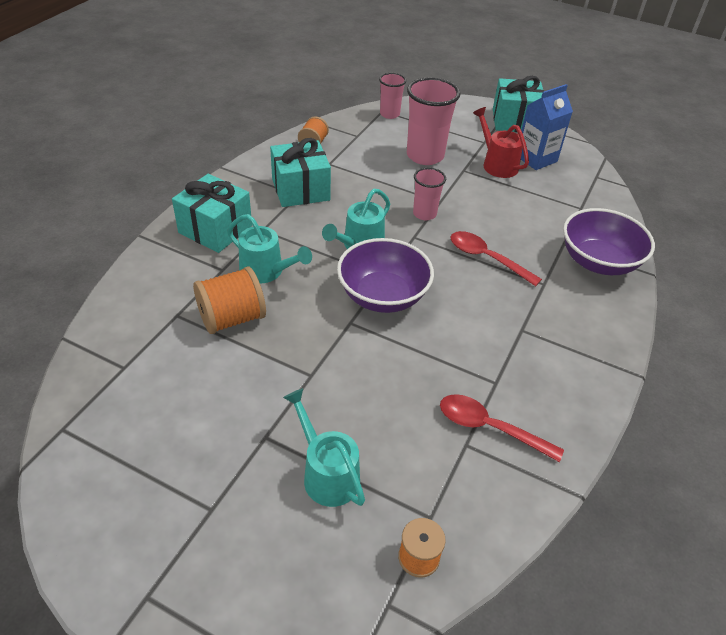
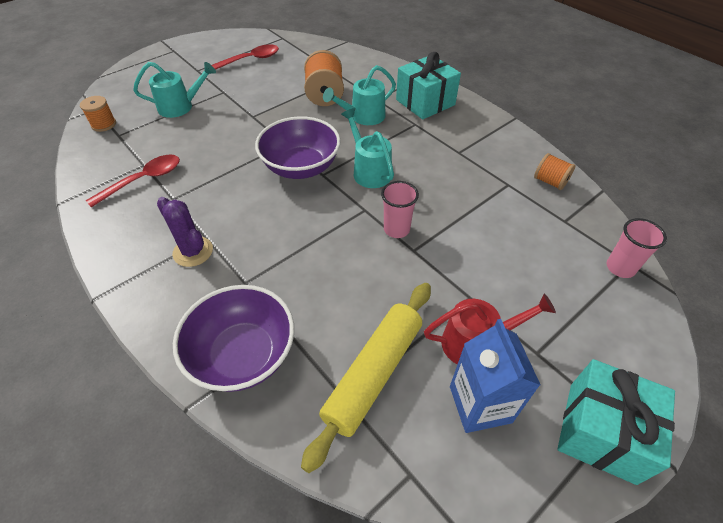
camera: 115 degrees right, 5 degrees up
(300, 190) = (466, 155): turquoise gift -> none
(425, 156) = (510, 269): pink cup -> none
(486, 258) = (306, 252): red spoon -> red spoon (250, 60)
(543, 331) = (193, 251): none -> purple cactus
(555, 200) = (373, 373): none -> yellow rolling pin

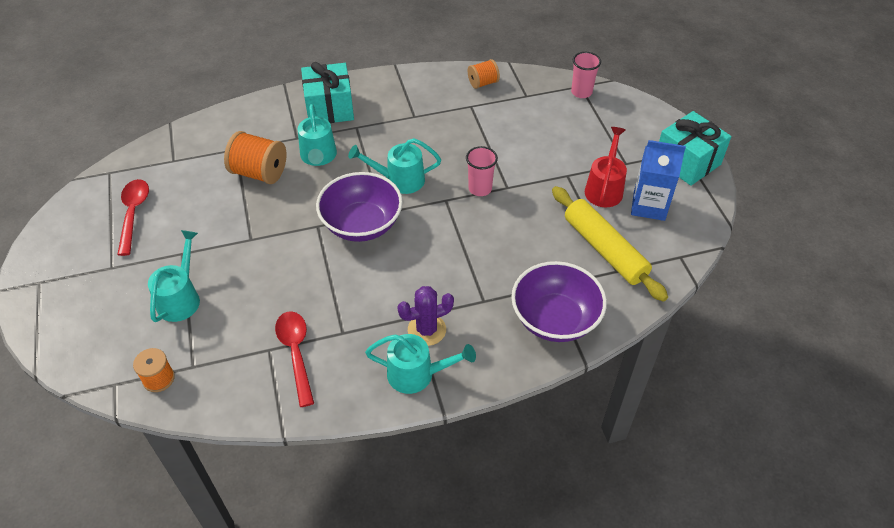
camera: 65 degrees left, 0 degrees up
(138, 263) = (418, 374): none -> turquoise watering can

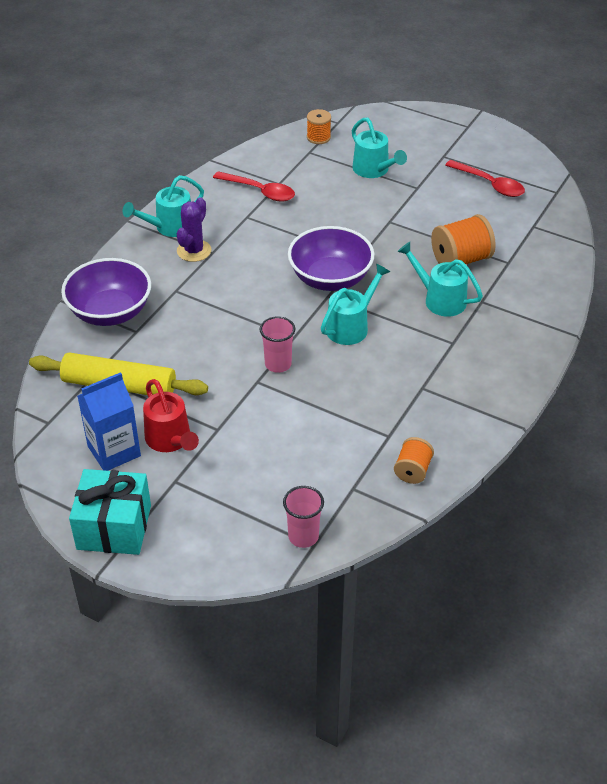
camera: 135 degrees right, 5 degrees down
(329, 108) = (501, 342): turquoise gift -> none

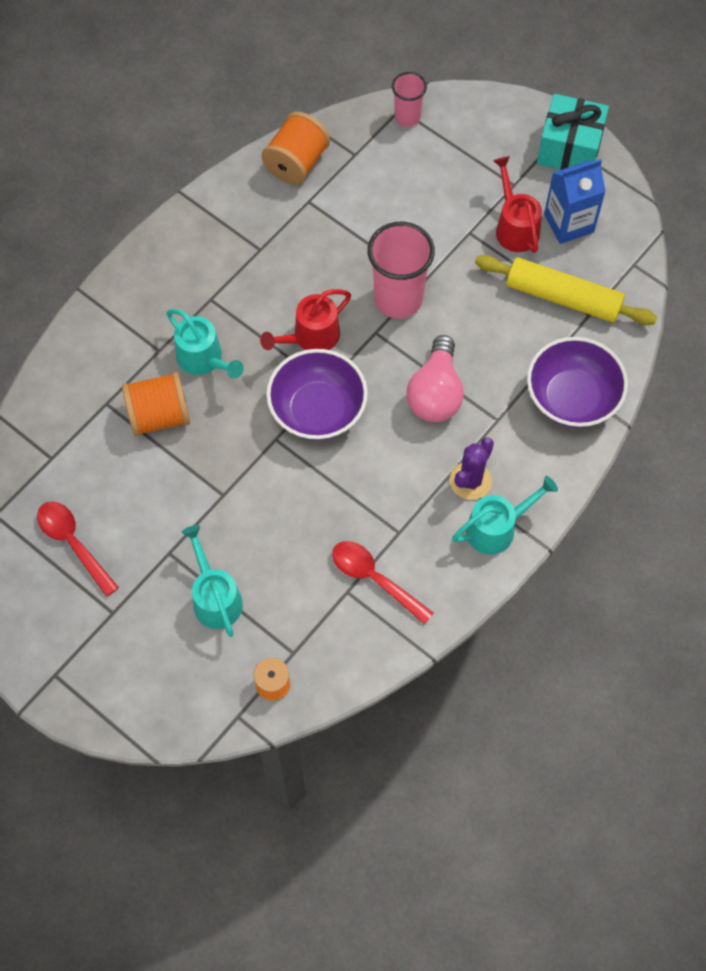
camera: 170 degrees left, 20 degrees up
(231, 301) = (435, 393): none -> pink light bulb
(278, 364) = (398, 299): pink cup -> pink cup, size x1.75
(351, 326) = (310, 337): turquoise watering can -> red watering can
(412, 470) = (296, 163): orange spool -> orange spool, size x1.67

